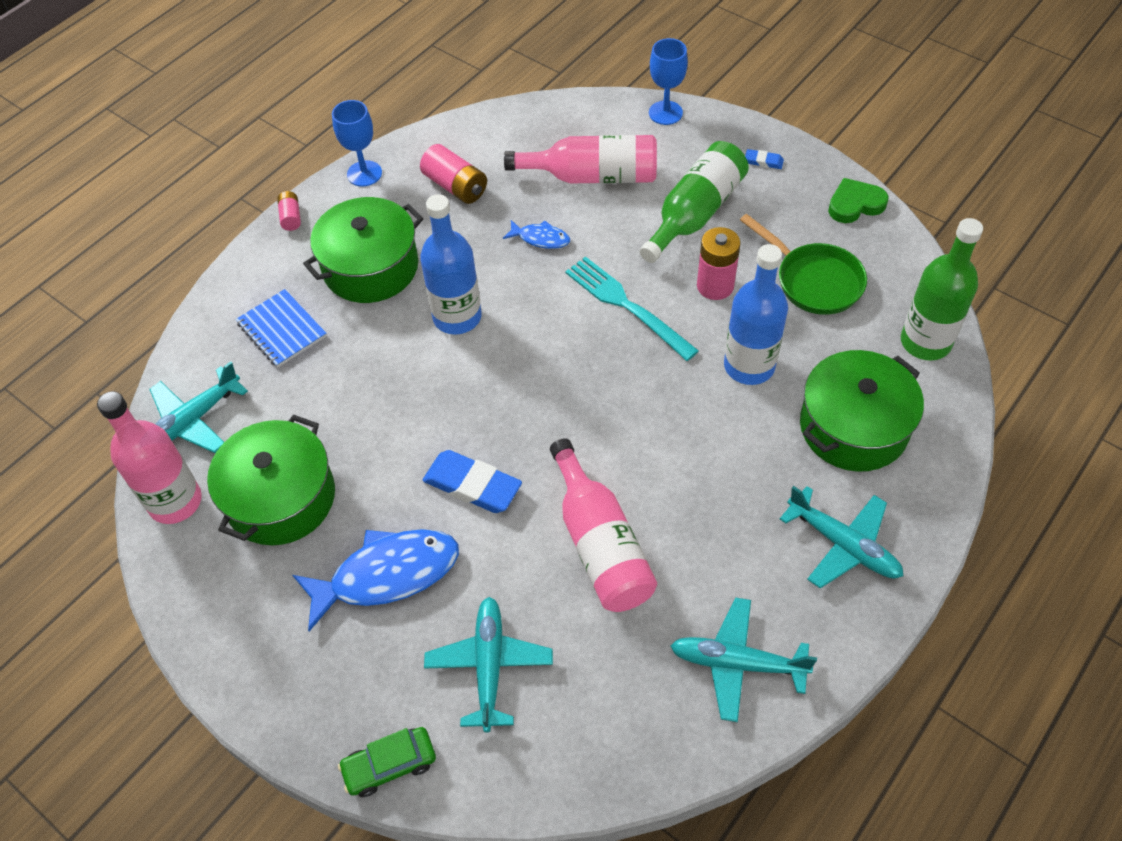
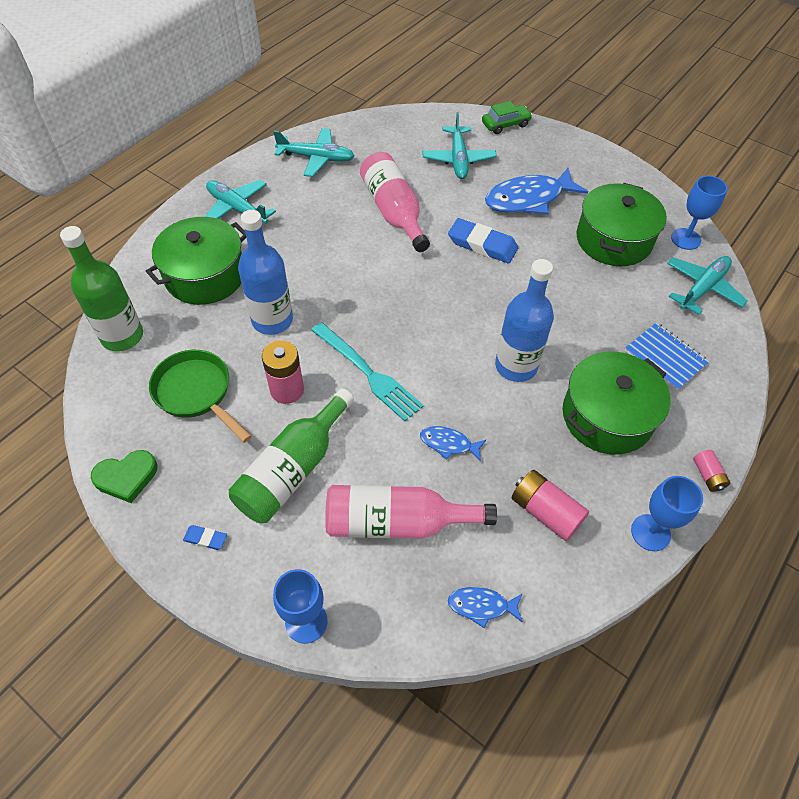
camera: 175 degrees right, 0 degrees up
(175, 502) = (685, 239): pink bottle -> blue goblet
(523, 124) = (481, 606): none -> blue fish

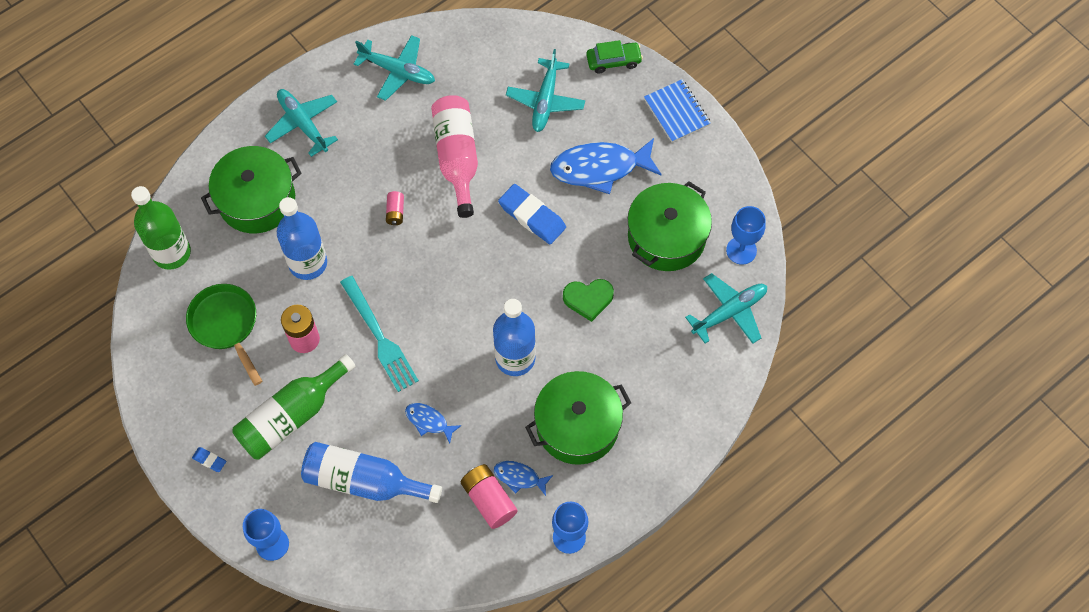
camera: 15 degrees right, 10 degrees up
(126, 477) = (156, 393): green heart -> green heart (588, 299)
(396, 522) = (364, 481): pink bottle -> blue bottle
(481, 606) = (409, 563): blue fish -> blue fish (519, 477)
(665, 357) = (657, 379): blue notebook -> blue notebook (677, 112)
(707, 475) = (641, 500): pink battery -> pink battery (395, 212)

